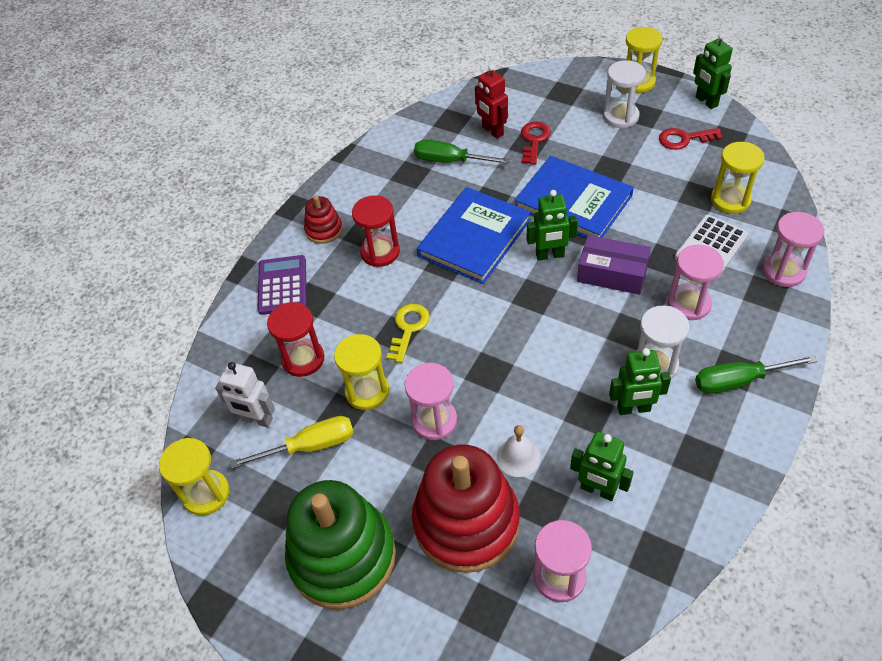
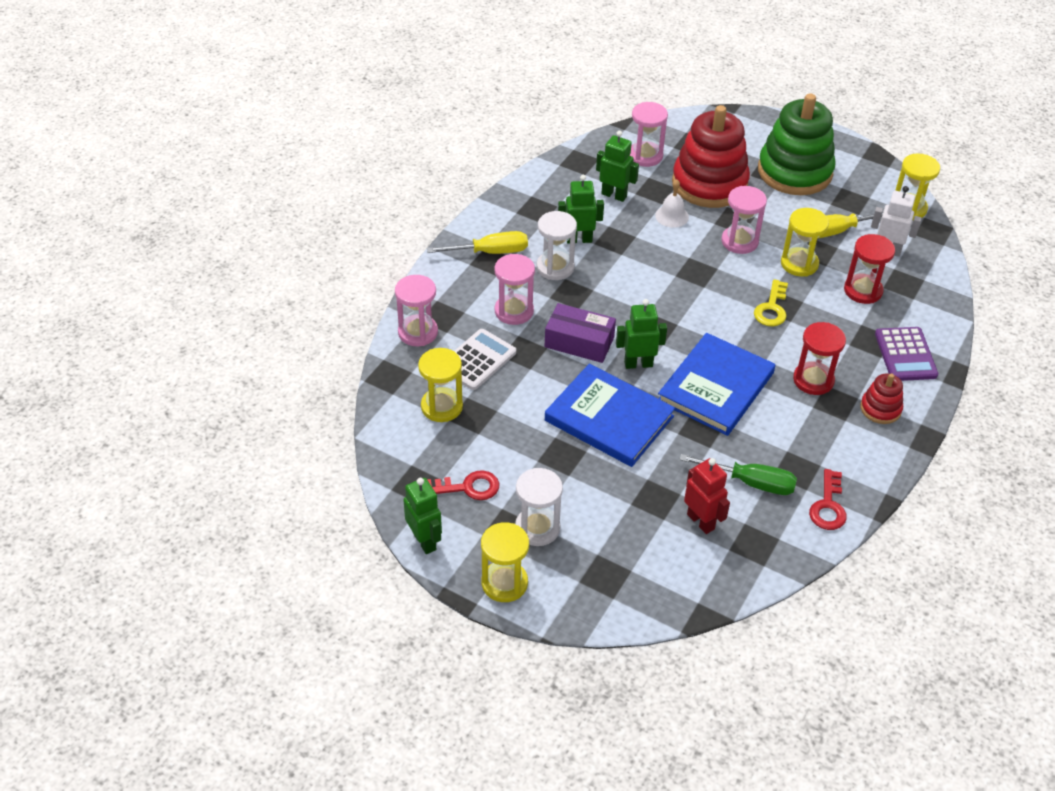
camera: 175 degrees right, 5 degrees down
(534, 140) = (648, 503): red key -> red key (828, 506)
(737, 381) = (491, 252): green screwdriver -> yellow screwdriver

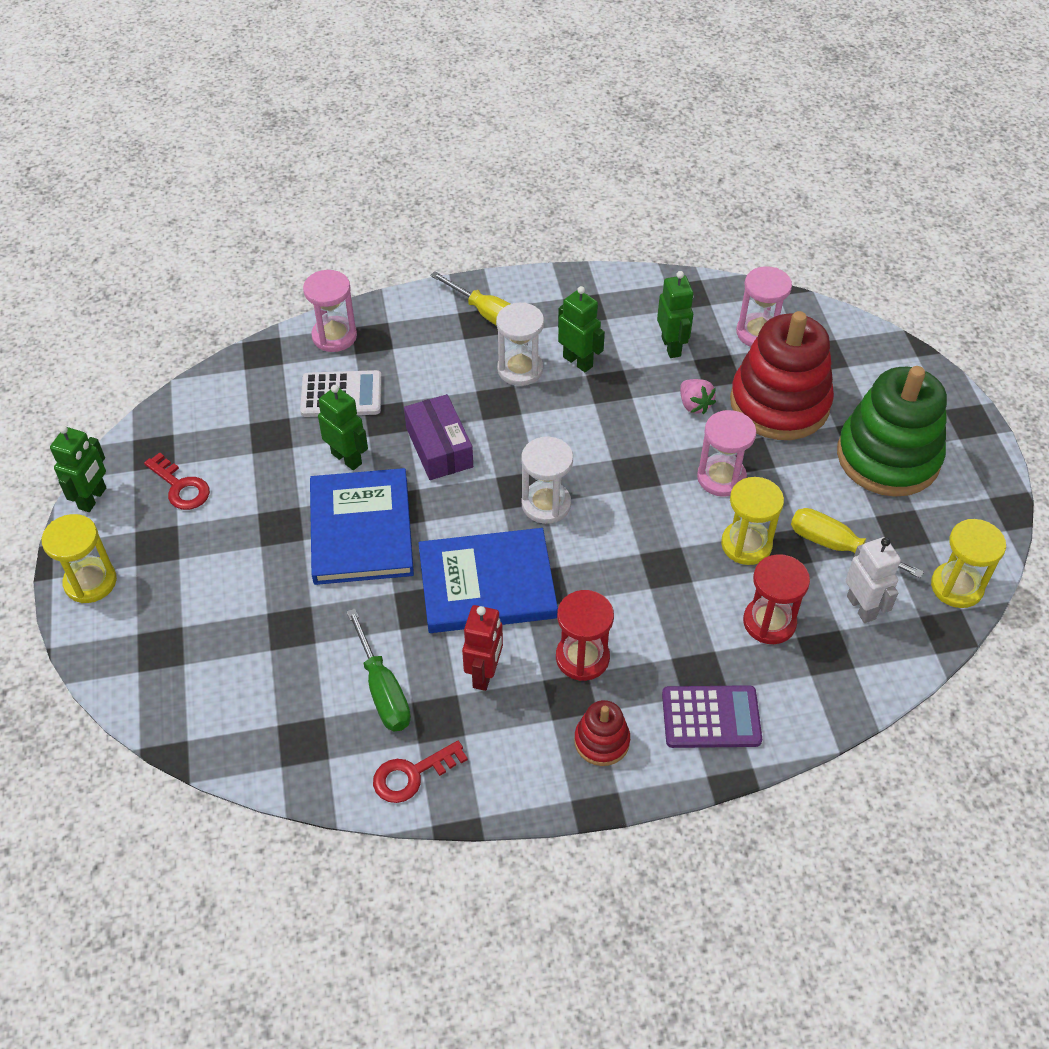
camera: 50 degrees right, 5 degrees up
(442, 406) = (260, 408): yellow hourglass -> none
(514, 311) = (430, 379): pink hourglass -> none
(537, 528) = (175, 564): white hourglass -> white hourglass (546, 504)
(638, 364) = (456, 507): green robot -> green robot (347, 458)
(672, 216) = (694, 405): white bell -> pink strawberry
(701, 521) = (293, 680): red robot -> red robot (484, 674)
(771, 308) = (651, 561): yellow key -> none
(905, 355) = (711, 717): purple calculator -> purple calculator turned 135 degrees counterclockwise

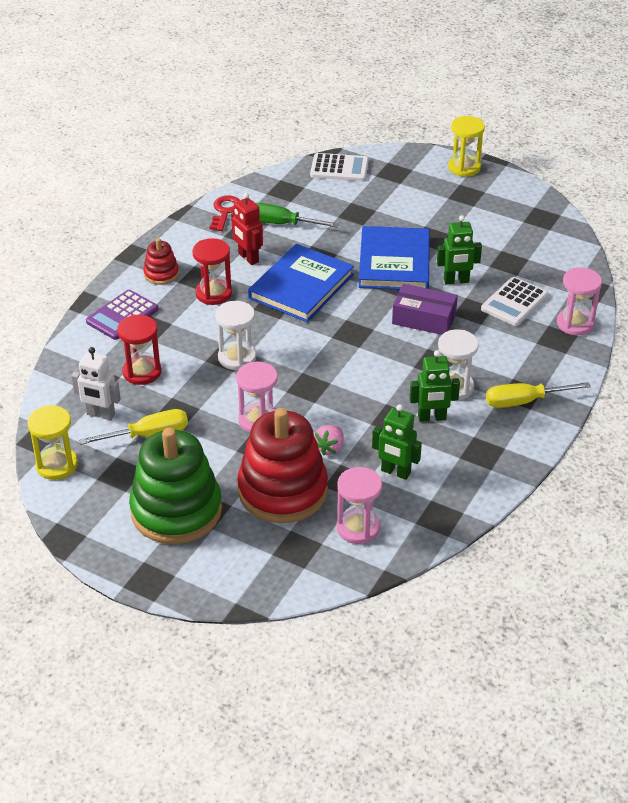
camera: 130 degrees right, 10 degrees down
(93, 498) = (526, 187): green robot -> none
(181, 487) = (501, 216): red key -> none
(198, 715) = (339, 168): none -> white calculator
(361, 530) = (394, 262): blue book -> blue book turned 60 degrees clockwise
(546, 504) = (329, 337): white hourglass -> white hourglass (237, 358)
(694, 405) = (330, 448): pink strawberry -> pink strawberry turned 75 degrees counterclockwise
(746, 544) = (199, 397): yellow hourglass -> none

